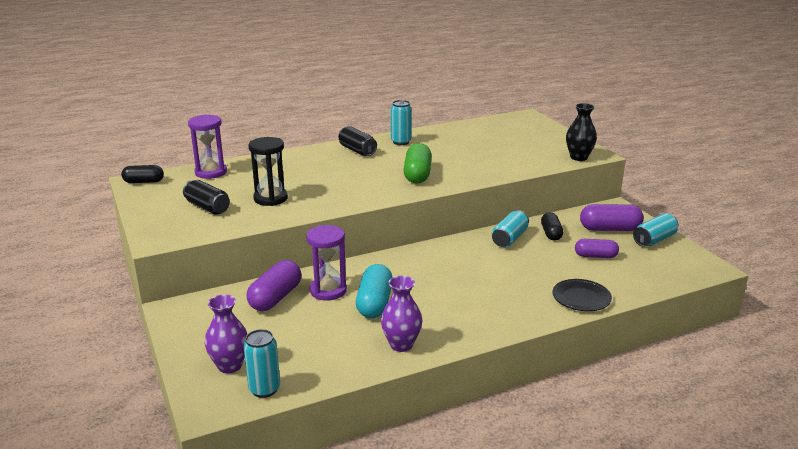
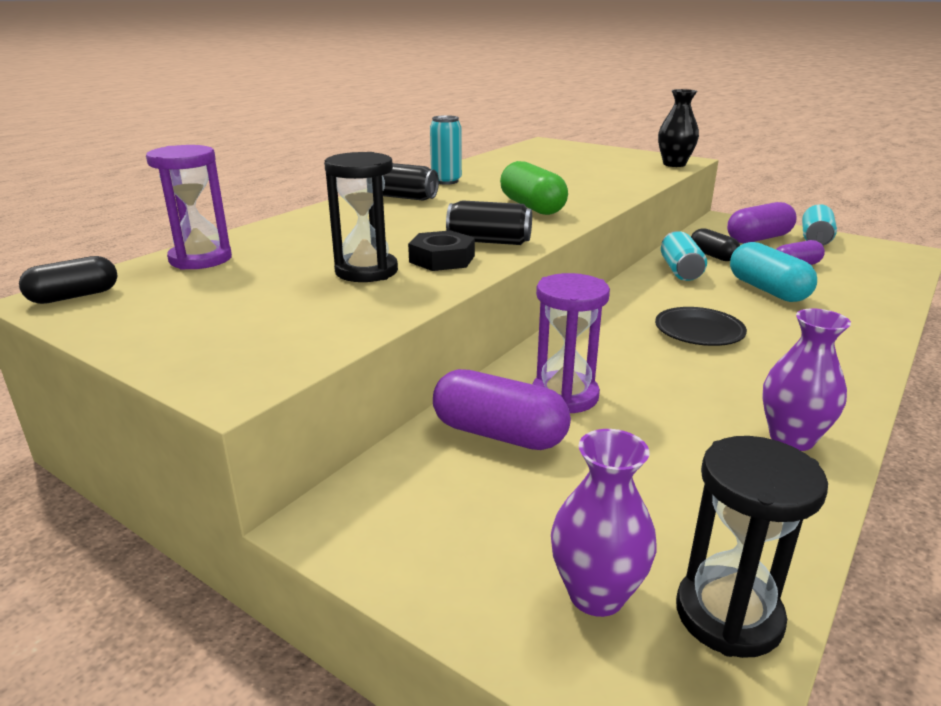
camera: 30 degrees left, 0 degrees up
(207, 207) = (268, 306): black can -> black can (489, 241)
(264, 389) = (728, 615): turquoise can -> black hourglass
(275, 298) = (499, 434): purple capsule -> purple capsule turned 60 degrees counterclockwise
(314, 200) = (442, 259): none -> black nut
(374, 303) = (658, 392): turquoise capsule -> turquoise capsule (767, 290)
(581, 298) = (867, 311): black plate -> black plate (699, 331)

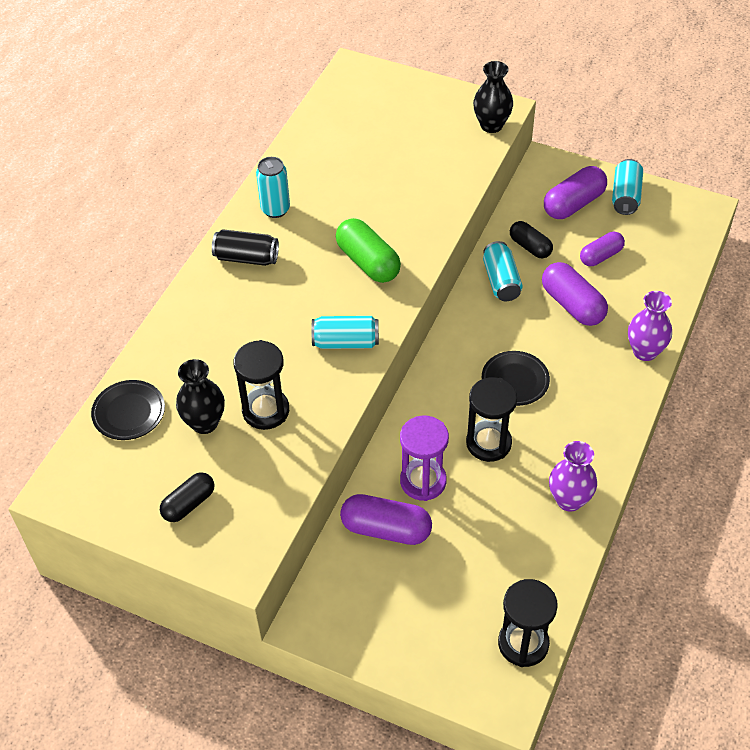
camera: 10 degrees left, 25 degrees up
(74, 296) = (70, 486): black capsule -> black capsule (189, 504)
(200, 259) = (129, 413): purple hourglass -> black plate
(284, 272) = (204, 423): none -> black vase
(442, 259) = (316, 380): black nut -> none
(489, 241) = (345, 342): black can -> turquoise can
(596, 594) = (459, 643): purple vase -> purple vase (645, 351)
(663, 374) = (488, 443): none -> black hourglass
(767, 290) = (572, 305): turquoise capsule -> purple capsule

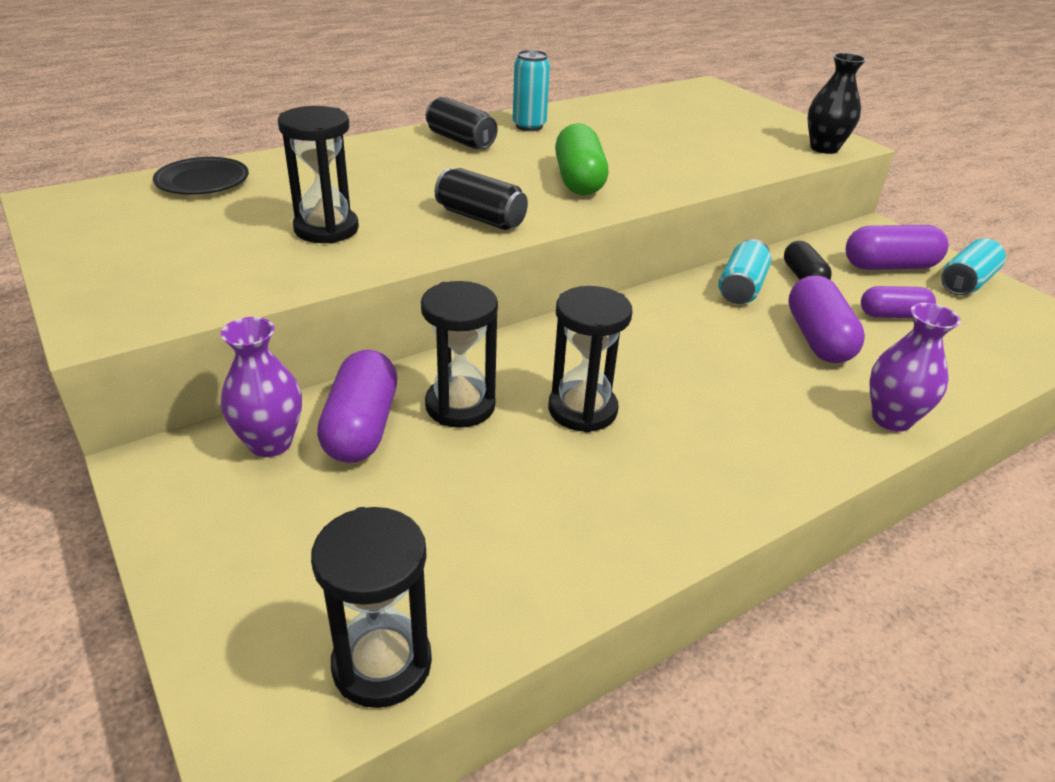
camera: 30 degrees right, 15 degrees down
(189, 504) = (142, 257): black capsule -> none
(204, 423) = (255, 213): black vase -> none
(345, 342) = (480, 218): turquoise can -> black can
(386, 529) = (361, 427): purple capsule -> purple capsule turned 45 degrees clockwise
(423, 481) = (460, 406): purple hourglass -> black hourglass
(515, 381) = (676, 371): black plate -> none
(569, 500) = (636, 521): purple vase -> purple vase (270, 443)

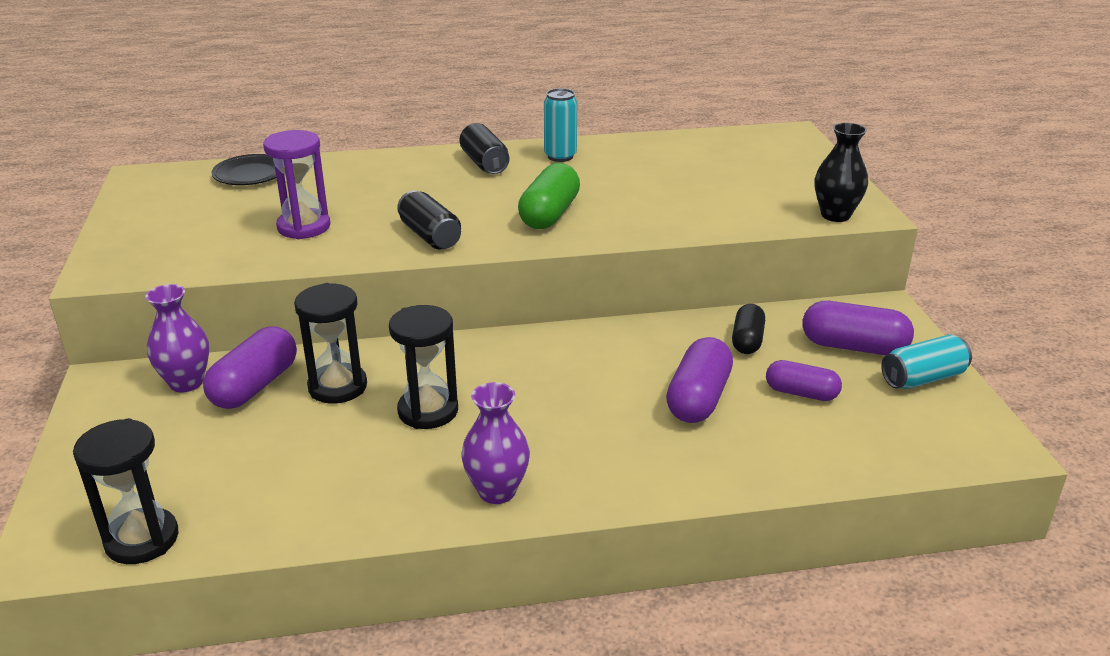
camera: 25 degrees right, 5 degrees down
(326, 229) = (304, 227): black hourglass -> purple hourglass
(741, 288) = (672, 339): turquoise can -> none
(891, 419) = (691, 481): purple vase -> purple vase (497, 491)

